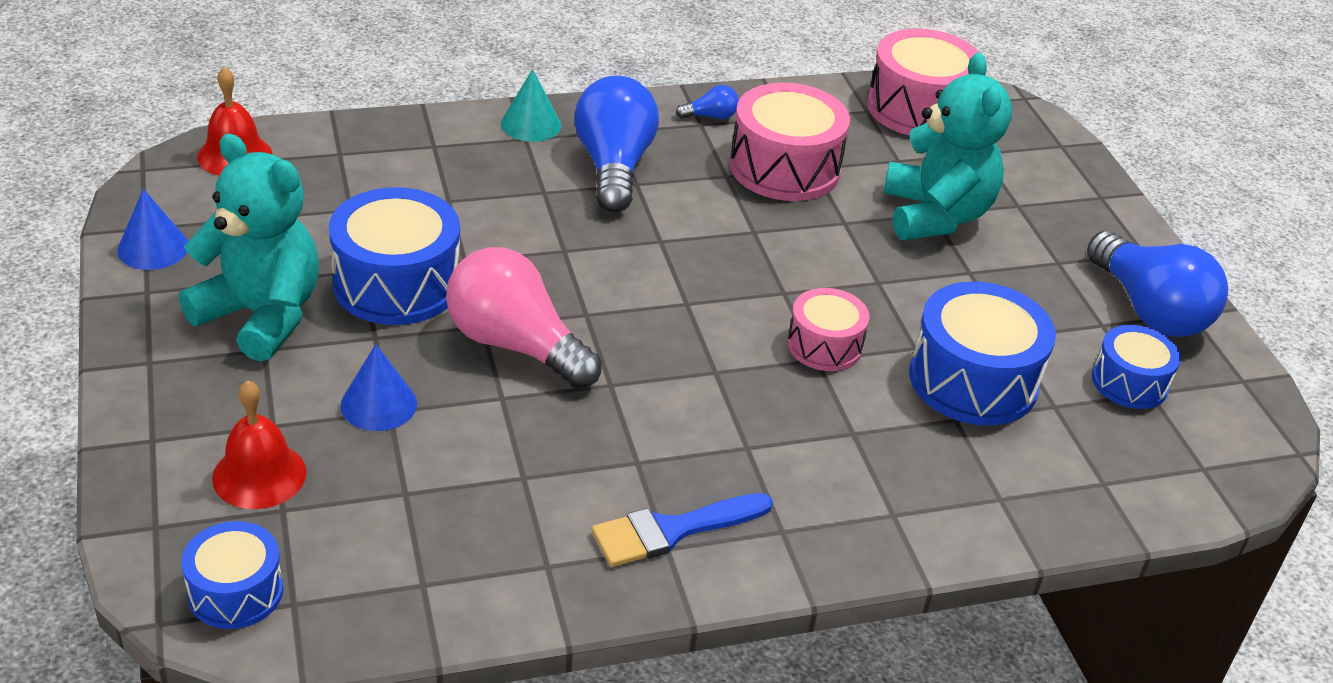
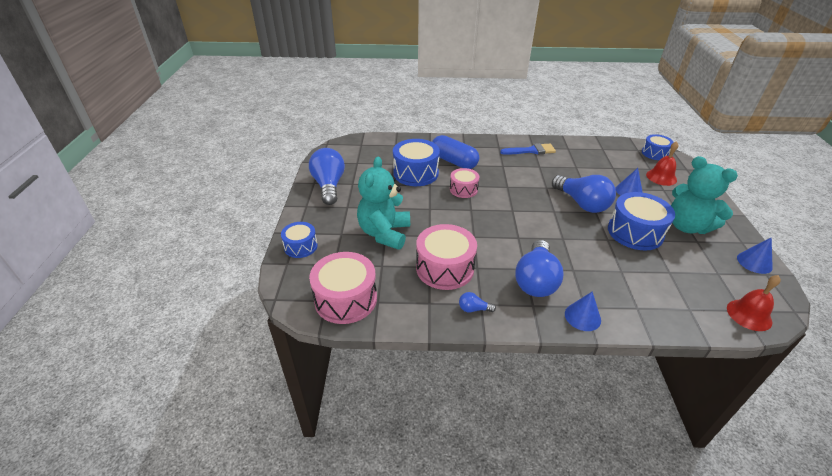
camera: 160 degrees left, 0 degrees up
(515, 345) = (582, 203): pink light bulb -> blue light bulb
(531, 124) = (582, 317): turquoise cone -> blue cone
(894, 440) = (454, 161): none -> blue capsule
(1129, 382) = (361, 166): blue drum -> blue drum (301, 246)

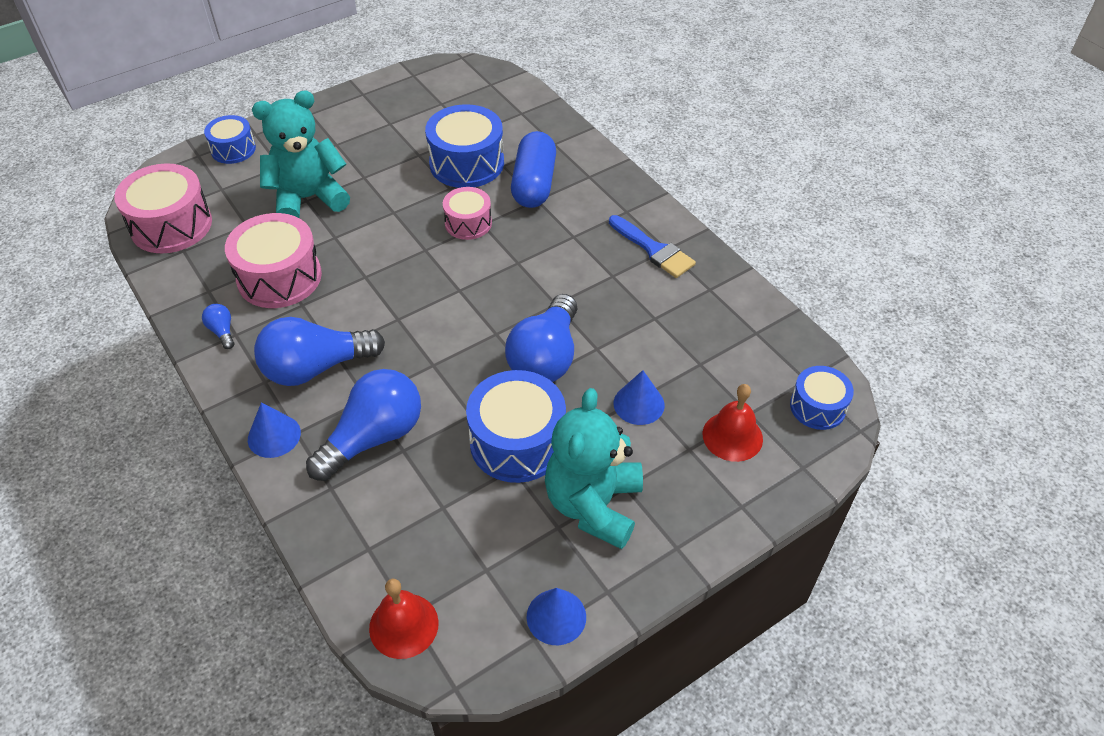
camera: 55 degrees right, 10 degrees up
(329, 186) = (367, 108): blue light bulb -> blue light bulb (374, 437)

